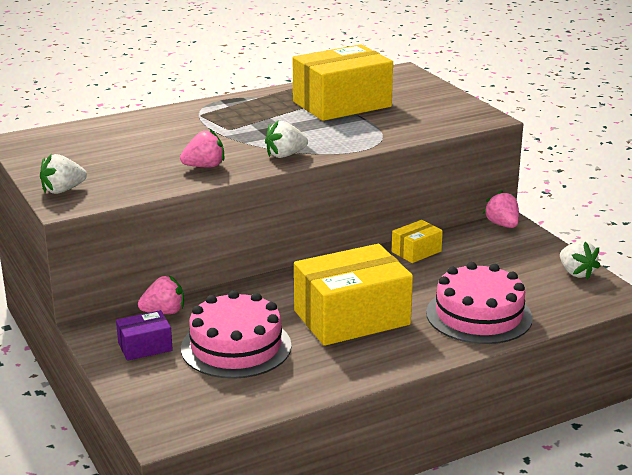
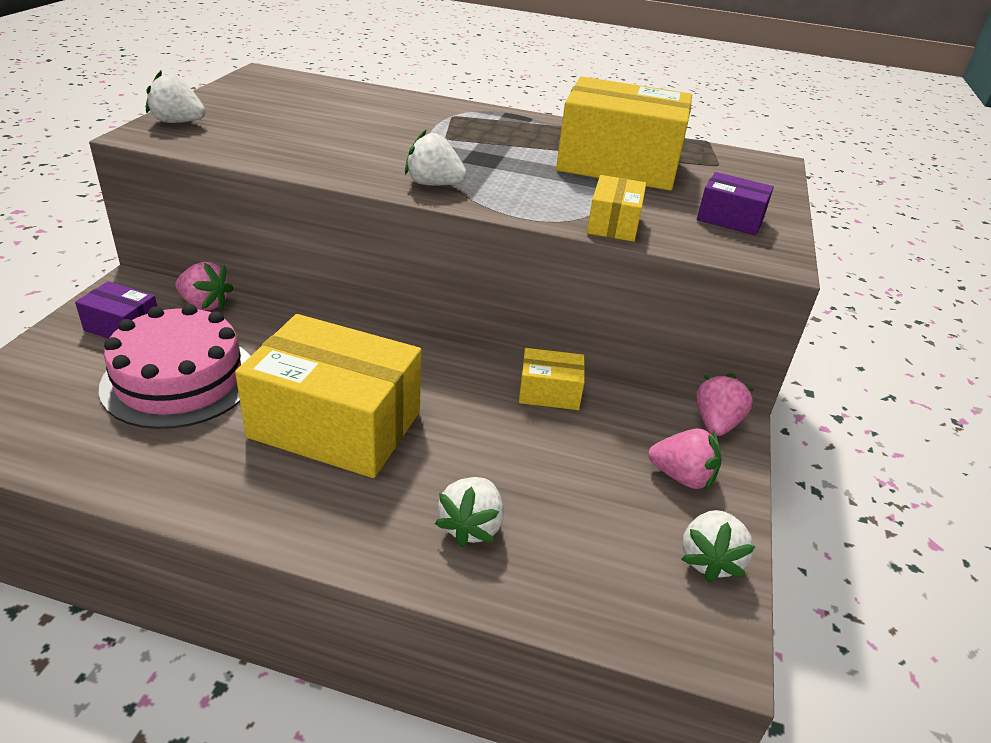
camera: 40 degrees right, 10 degrees up
(204, 166) = (335, 158): pink strawberry -> pink strawberry (682, 477)
(401, 134) = (613, 224): none -> yellow box
(440, 108) = (730, 219): none -> purple box
(479, 315) = (471, 526): pink cake -> white strawberry

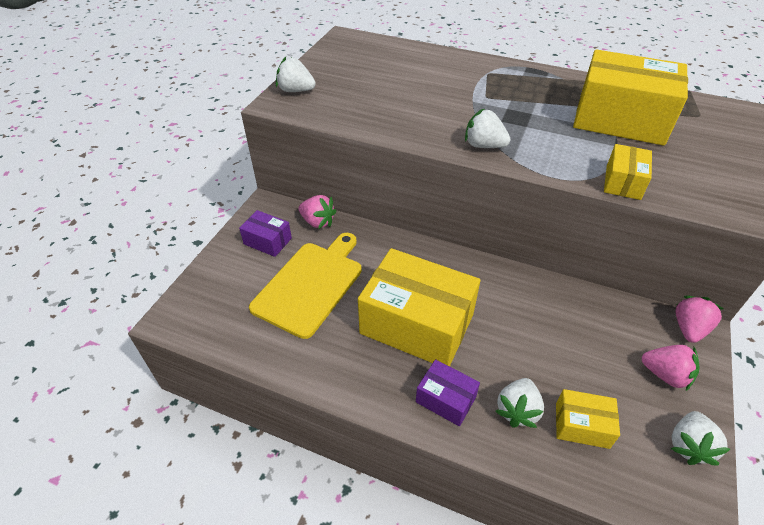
camera: 10 degrees right, 10 degrees up
(179, 379) = (310, 285): pink cake -> yellow cutting board
(549, 392) = (563, 299): yellow box -> yellow box (582, 425)
(730, 219) = (714, 174): purple box -> purple box (445, 399)

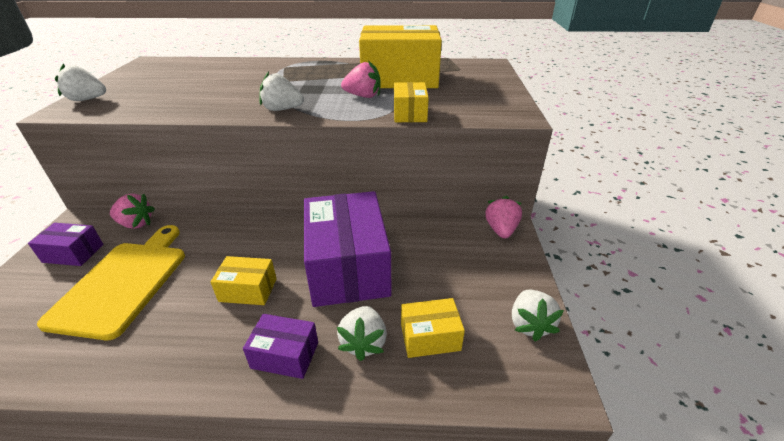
camera: 20 degrees left, 10 degrees down
(417, 324) = (248, 290): yellow box -> yellow box, size x0.47
(513, 326) = (348, 267): none -> purple box
(665, 375) = (492, 270): pink strawberry -> pink strawberry (363, 96)

